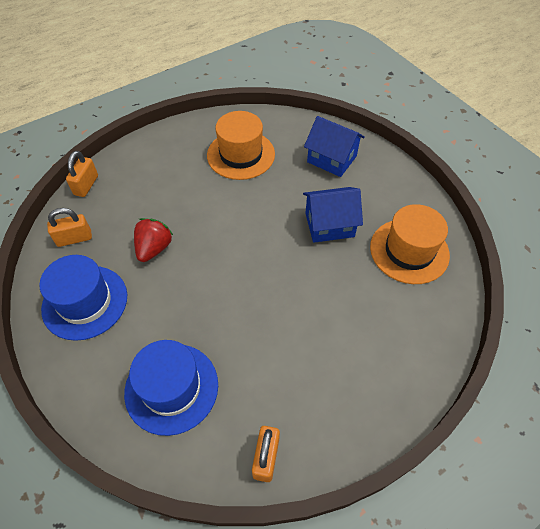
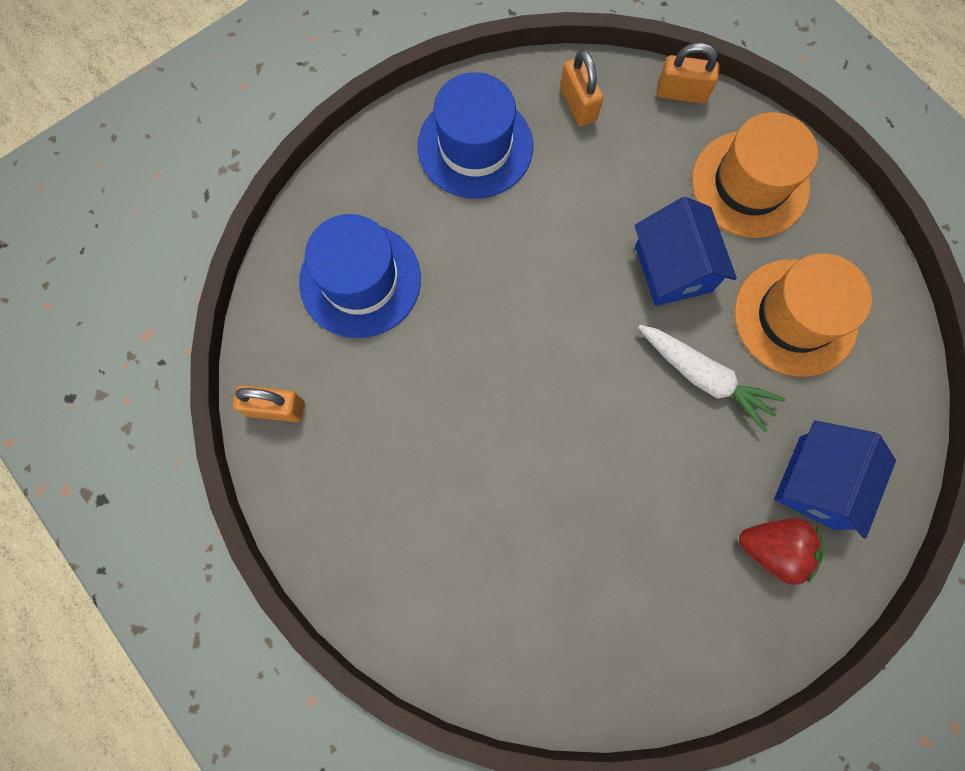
camera: 85 degrees right, 20 degrees up
(154, 248) = (574, 215): red strawberry -> red strawberry (772, 548)
(270, 197) = (704, 378): none -> white carrot
(329, 225) = (658, 481): blue house -> blue house (673, 268)
(409, 251) = (621, 621): orange hat -> orange hat (750, 184)

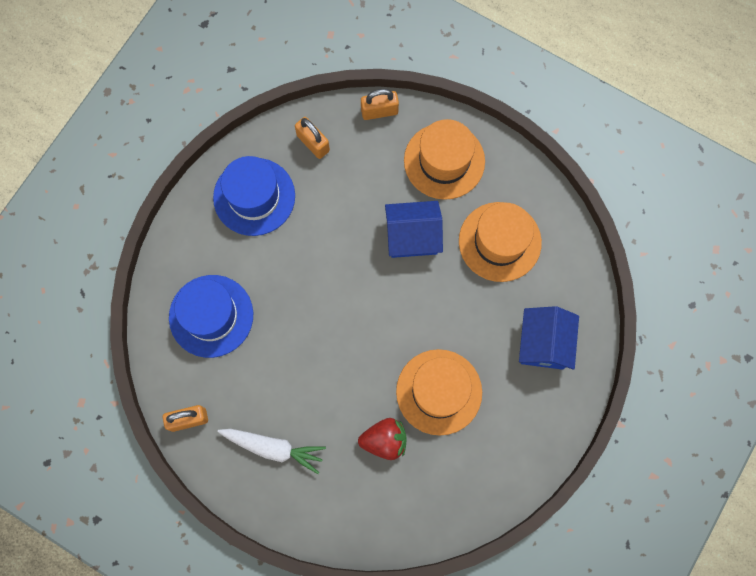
camera: 20 degrees left, 0 degrees up
(640, 497) = (439, 392): none -> orange hat
(673, 268) = (412, 236): blue house -> blue house turned 60 degrees counterclockwise
(704, 378) = (455, 301): white carrot -> white carrot (274, 448)
(772, 548) = (529, 394): red strawberry -> red strawberry (384, 440)

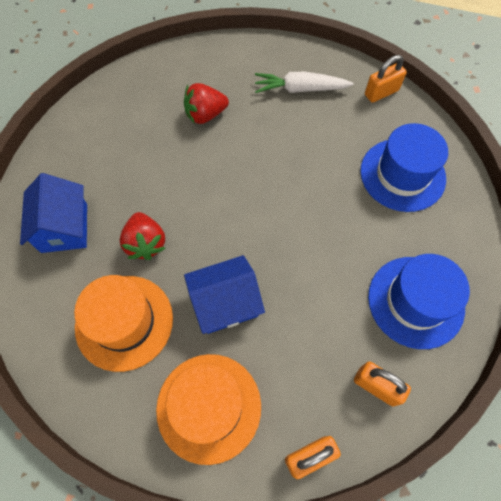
camera: 165 degrees right, 10 degrees down
(439, 392) = (164, 162): orange hat -> none
(471, 308) = (146, 243): none -> red strawberry

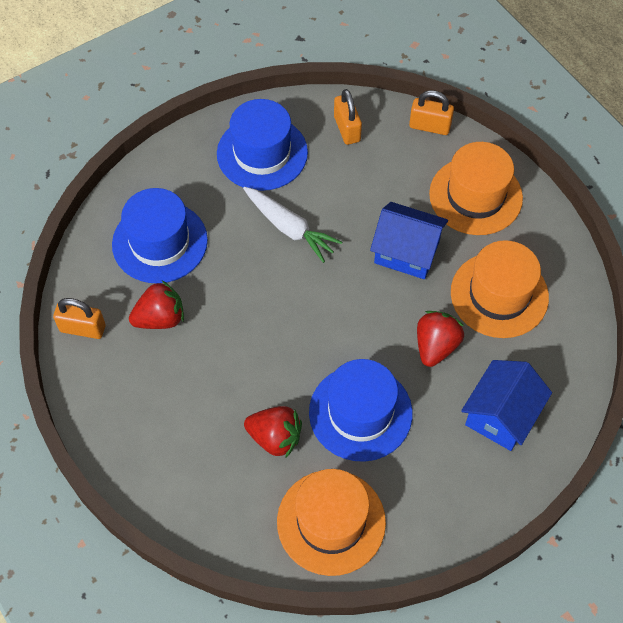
camera: 140 degrees left, 5 degrees down
(133, 96) = (331, 522): none -> orange hat
(164, 163) = (360, 413): none -> blue hat
(300, 89) = (154, 394): white carrot -> white carrot (290, 228)
(344, 130) = (160, 318): none -> red strawberry

